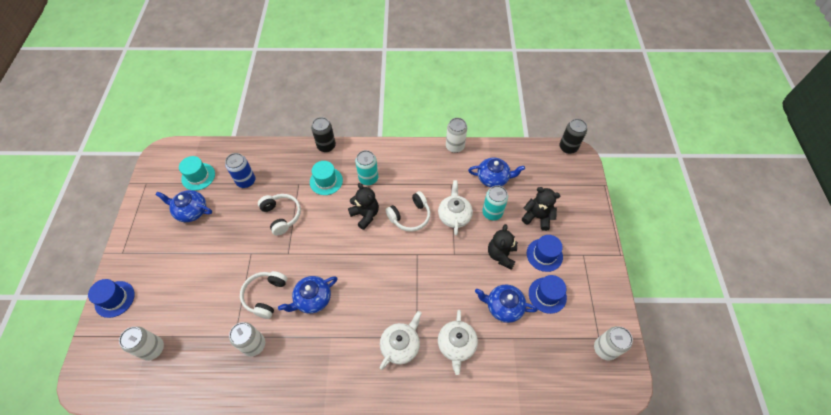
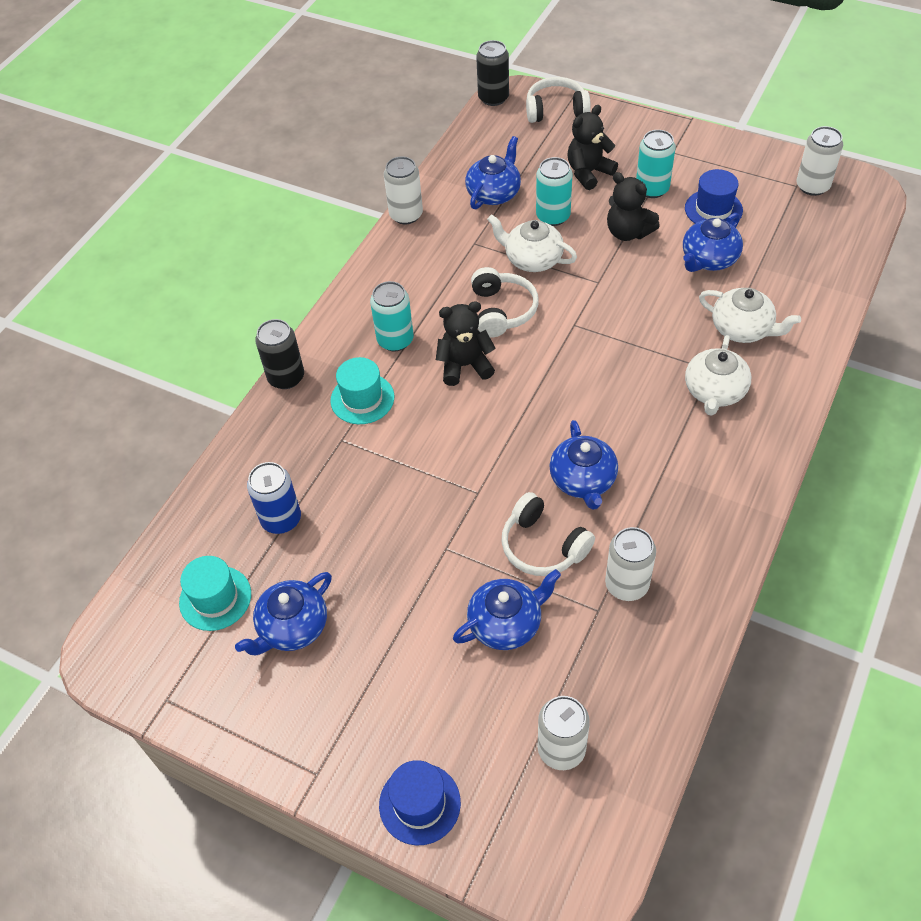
camera: 60 degrees left, 5 degrees down
(216, 297) = (506, 623): none -> blue teapot
(282, 215) = (394, 482): white headphones -> white headphones (556, 110)
(400, 345) = (714, 392): white teapot -> white teapot turned 135 degrees counterclockwise
(544, 255) = (652, 189): blue hat -> turquoise can

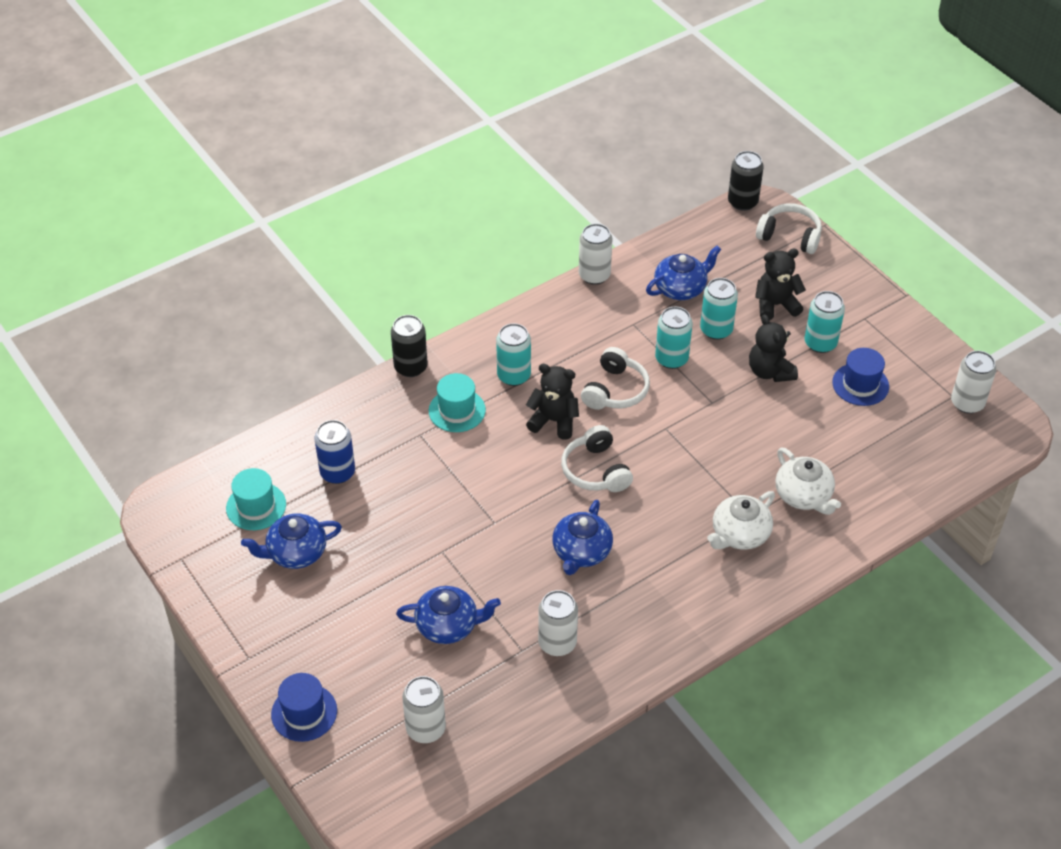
camera: 25 degrees right, 5 degrees down
(532, 259) = (671, 359): white teapot -> turquoise can
(543, 546) = (515, 585): white headphones -> white headphones (595, 470)
(708, 259) = (821, 425): blue teapot -> none

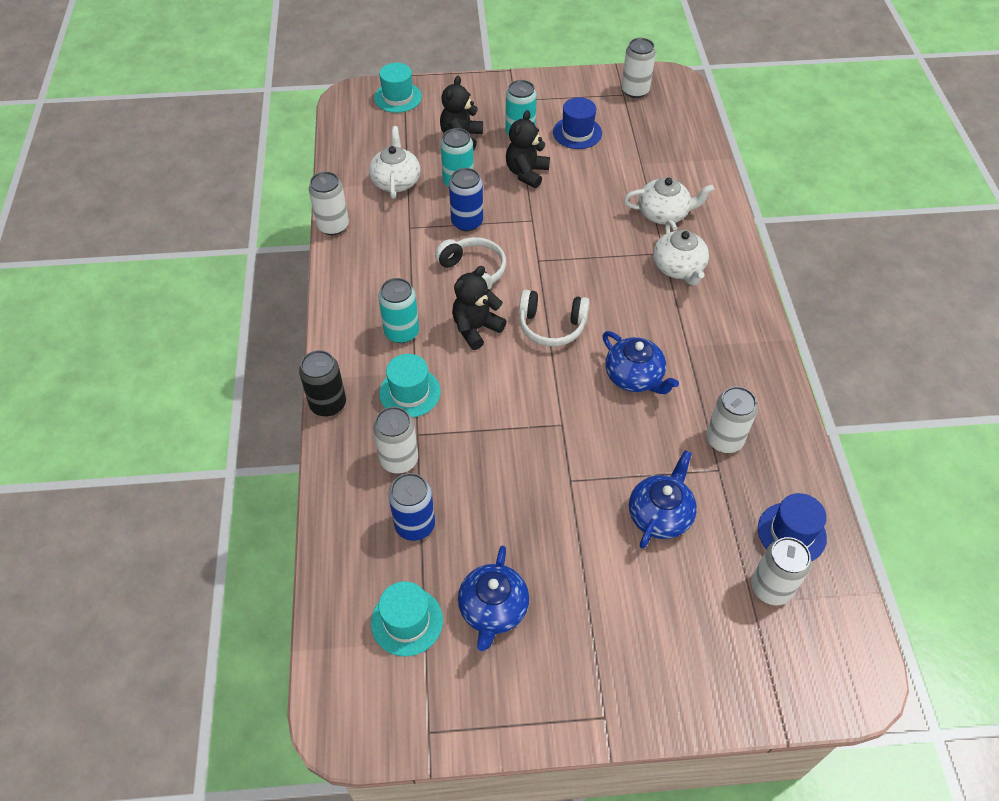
camera: 60 degrees left, 5 degrees up
(304, 712) = (701, 691): blue hat -> blue hat (791, 533)
(389, 435) = (399, 460): none -> white can
(671, 359) = (467, 222): turquoise can -> blue can
(681, 288) = (396, 181): blue teapot -> white teapot
(742, 202) = (337, 104): black can -> none
(770, 371) = (526, 173): black teddy bear -> black teddy bear turned 105 degrees clockwise
(790, 236) = (398, 97): white headphones -> turquoise hat

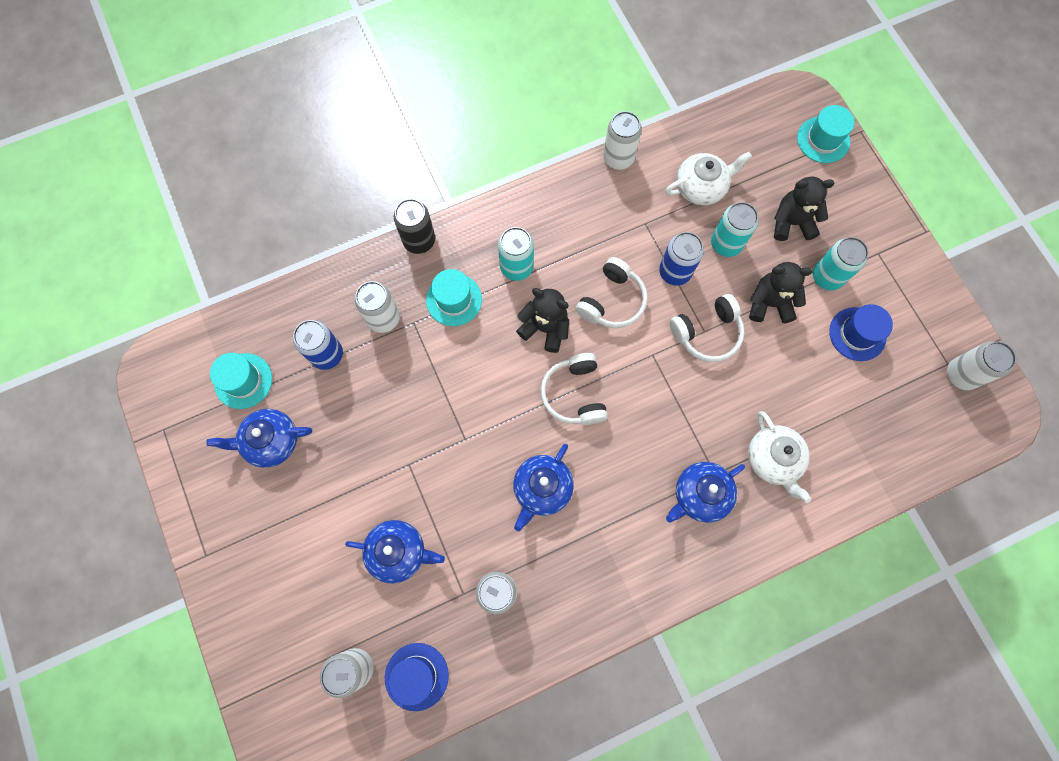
camera: 70 degrees right, 20 degrees up
(535, 219) = (707, 333): none -> white headphones
(678, 268) = (700, 495): white teapot -> blue teapot

